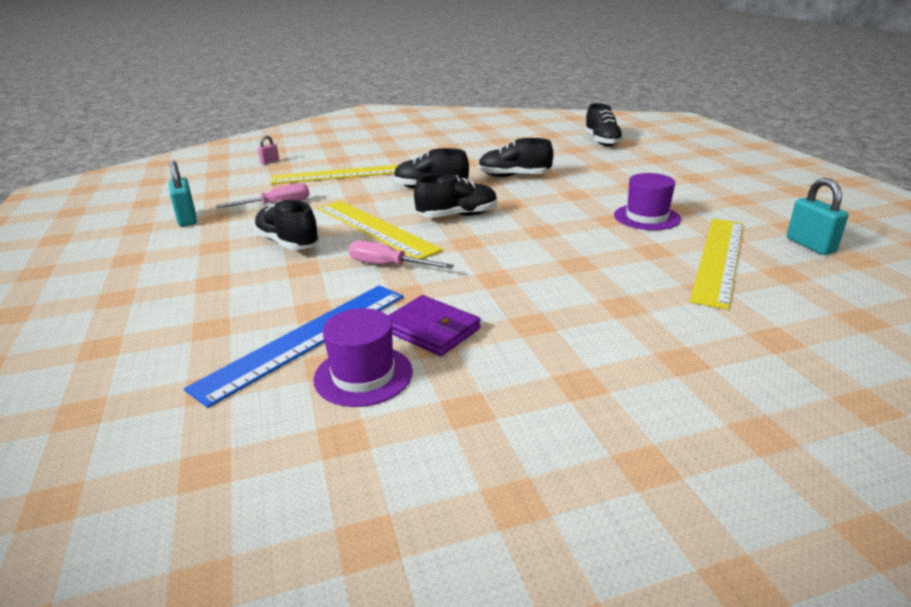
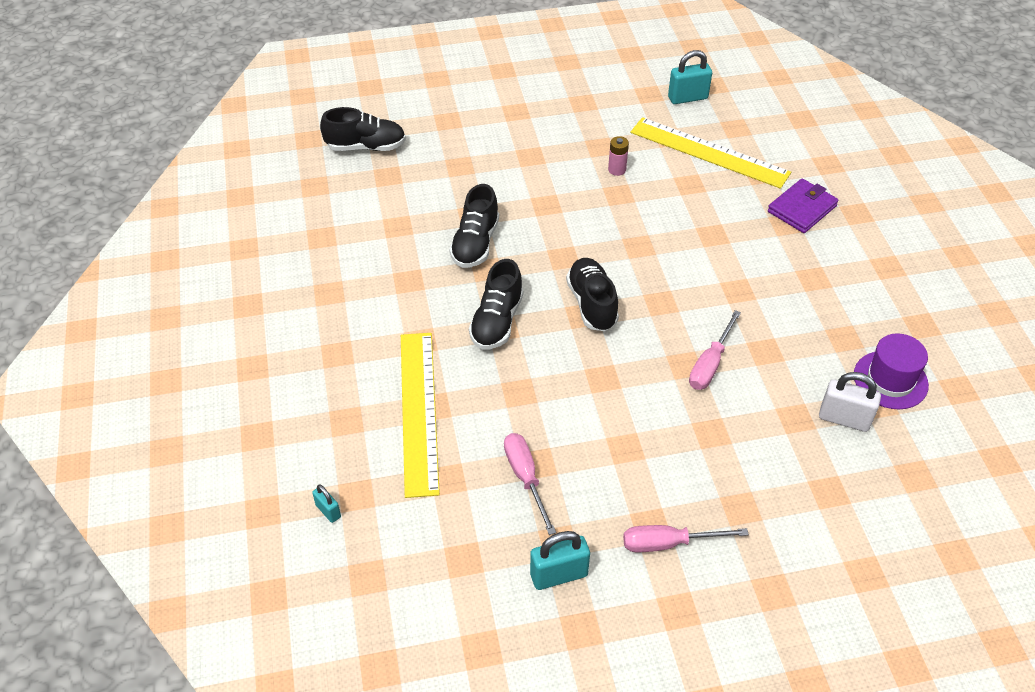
camera: 85 degrees left, 20 degrees up
(192, 253) = (668, 543): none -> pink screwdriver
(270, 162) = (328, 511): pink padlock -> turquoise padlock
(288, 243) = (649, 452): black shoe -> none
(306, 339) = (844, 419): blue ruler -> white padlock
(375, 228) = (616, 375): yellow ruler -> none
(431, 329) = (825, 338): purple wallet -> purple wallet (802, 209)
(647, 217) = (617, 170): purple hat -> pink battery

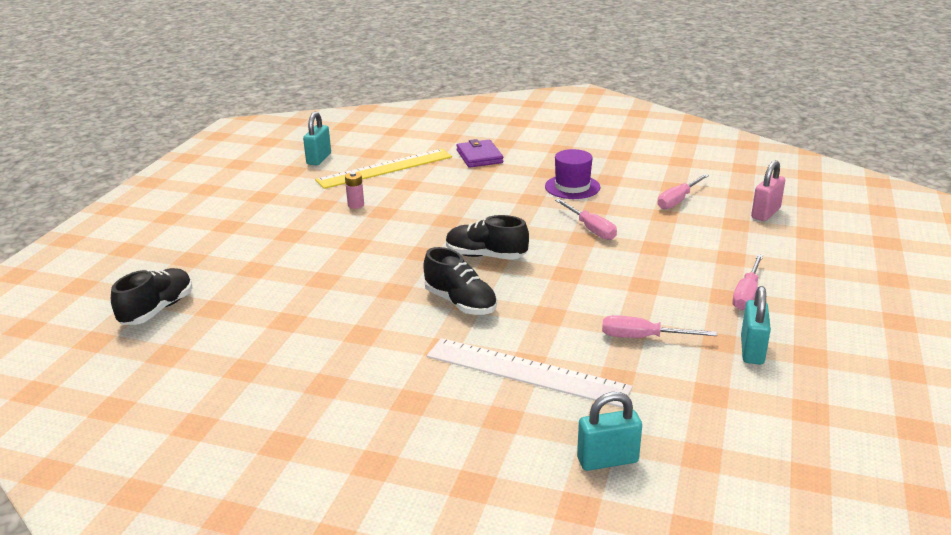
camera: 60 degrees left, 20 degrees down
(328, 511) = (607, 460): turquoise padlock -> turquoise padlock, size x1.80
(419, 411) = (526, 371): yellow ruler -> white ruler
(475, 244) = (359, 288): black shoe -> none
(844, 419) = (678, 200): white padlock -> pink screwdriver
(882, 515) = (765, 213): none -> pink padlock
(890, 380) = (656, 177): purple hat -> purple hat (572, 187)

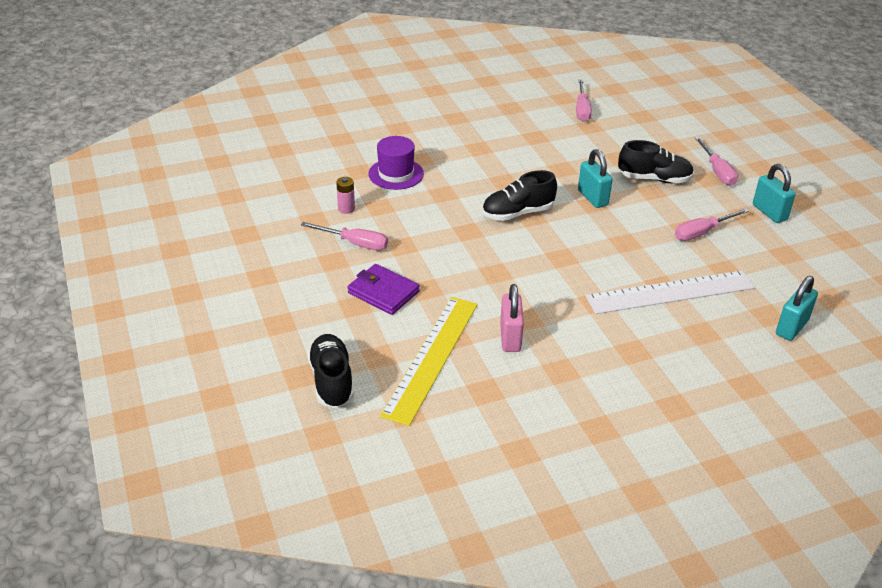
camera: 40 degrees left, 10 degrees up
(319, 159) = (237, 174): turquoise padlock -> turquoise padlock (592, 198)
(385, 168) = (315, 162): yellow ruler -> yellow ruler (431, 357)
(460, 303) = (556, 260): black shoe -> black shoe (654, 179)
(479, 157) = (380, 121): purple wallet -> purple wallet (383, 292)
(572, 187) = (493, 125): purple hat -> purple hat (396, 174)
(591, 229) = (557, 158): pink screwdriver -> pink screwdriver (355, 243)
(765, 213) = (649, 100): pink padlock -> pink padlock (510, 337)

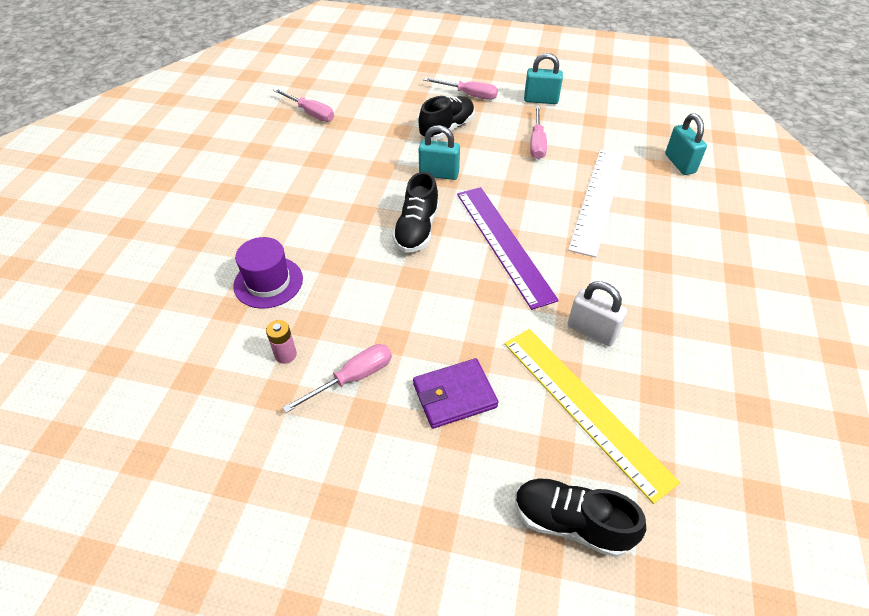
camera: 55 degrees left, 10 degrees up
(510, 337) = (592, 331): pink padlock -> white padlock
(552, 260) = (503, 244): none -> purple ruler

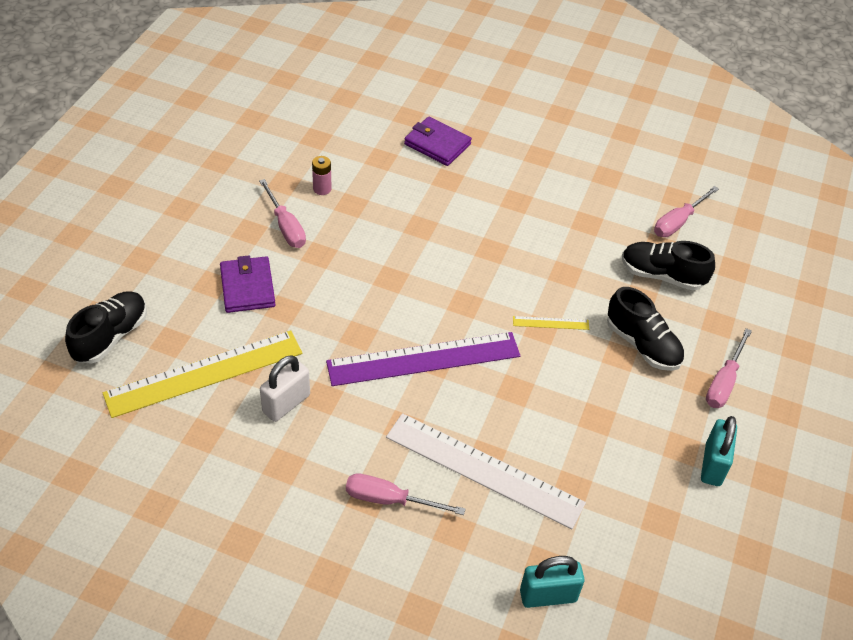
camera: 95 degrees right, 0 degrees up
(207, 265) = (437, 144): none -> purple wallet
(268, 282) = (407, 181): purple hat -> none
(417, 230) = (458, 290): black shoe -> black shoe (661, 275)
(439, 174) = (550, 323): turquoise padlock -> yellow ruler
(537, 143) = (606, 434): pink screwdriver -> pink screwdriver (389, 500)

